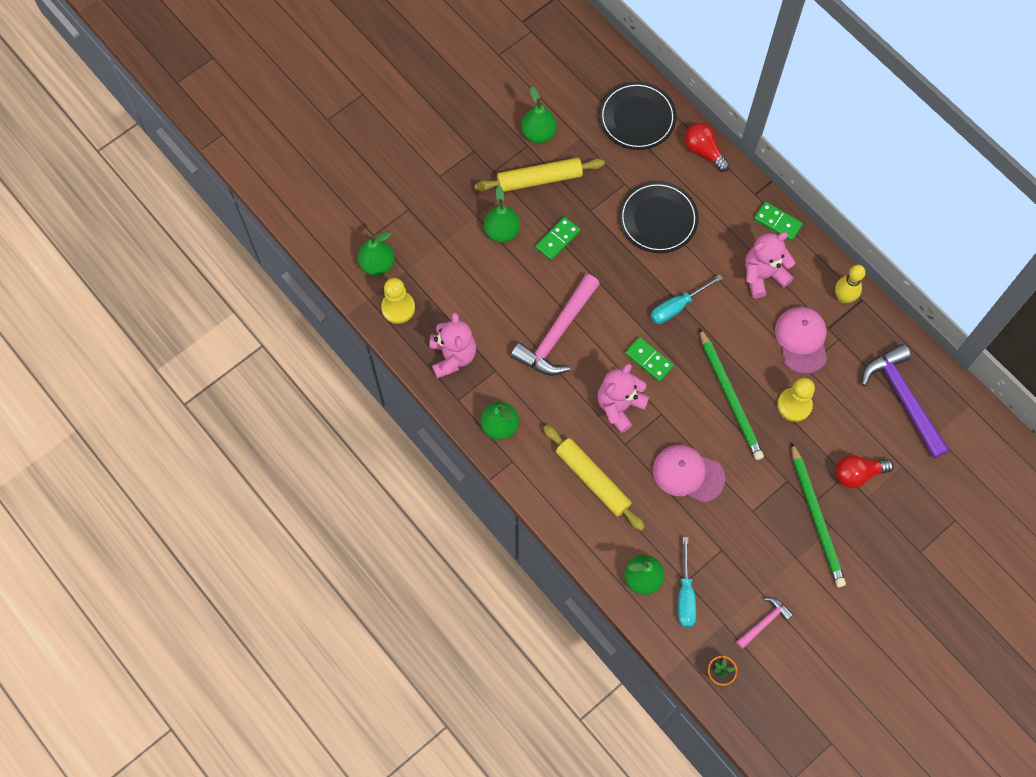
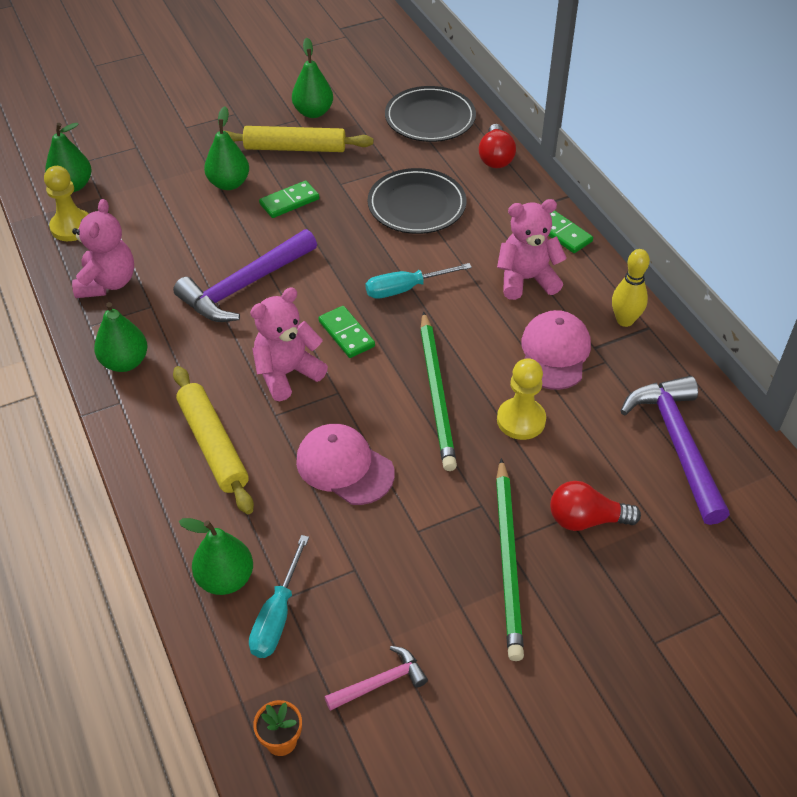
camera: 15 degrees right, 20 degrees down
(557, 334) = (244, 286): pink hammer -> purple hammer
(703, 151) = (495, 157): red light bulb -> red light bulb turned 150 degrees counterclockwise

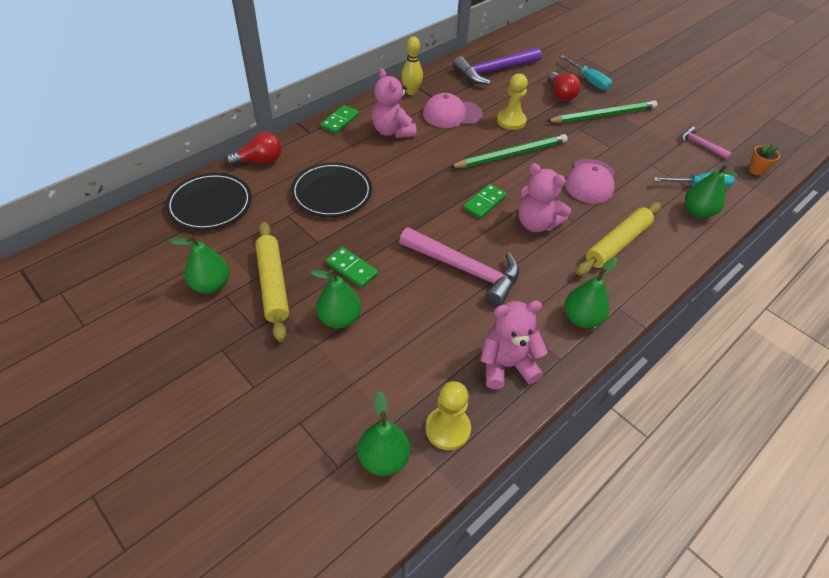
camera: 110 degrees left, 0 degrees up
(244, 286) = (465, 270): purple hammer -> pink hammer
(405, 289) = (426, 183): turquoise screwdriver -> turquoise screwdriver (589, 81)

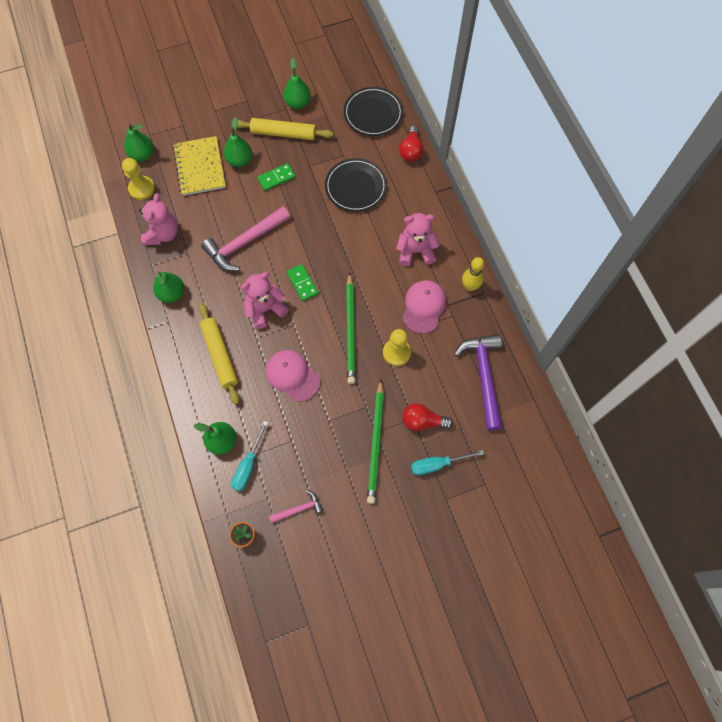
camera: 115 degrees right, 20 degrees up
(340, 121) = (443, 217): green domino -> none
(372, 364) = (200, 167): none -> yellow notebook

